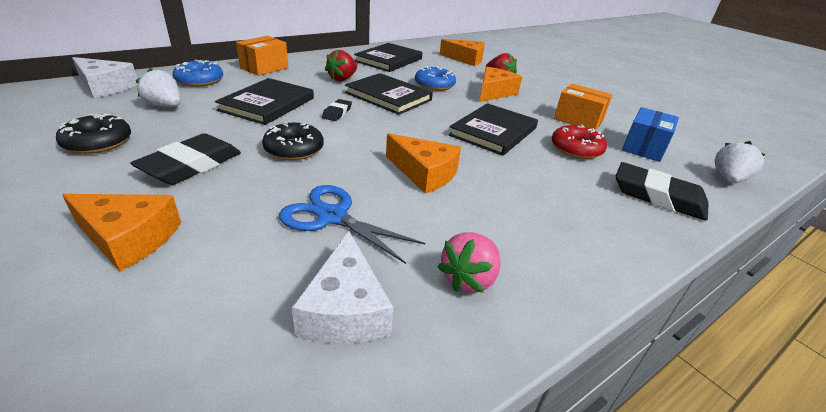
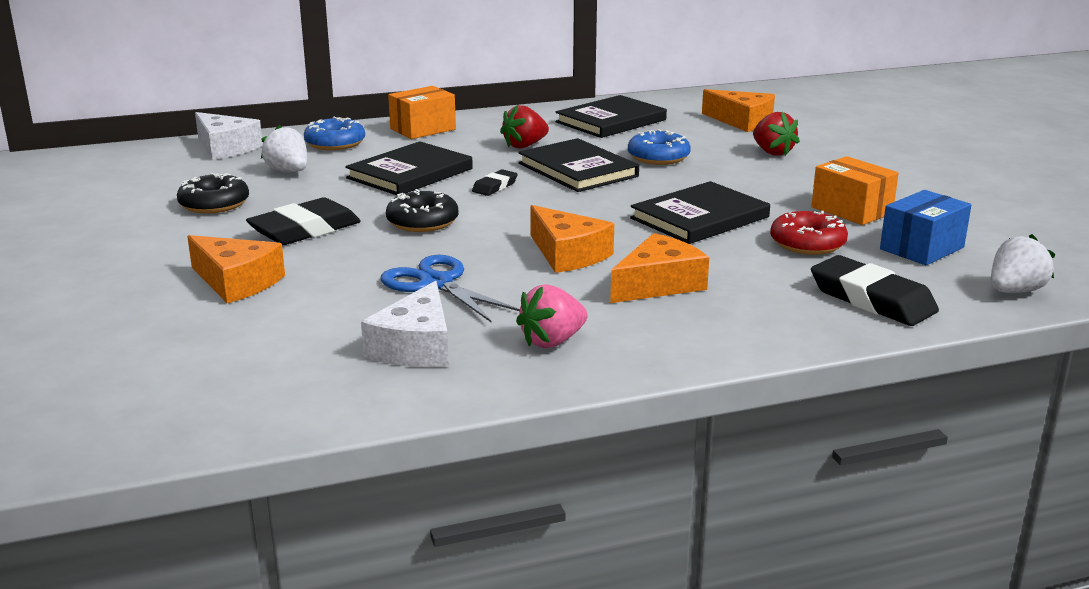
camera: 20 degrees right, 10 degrees down
(494, 92) = (747, 170): orange cheese -> orange cheese (658, 284)

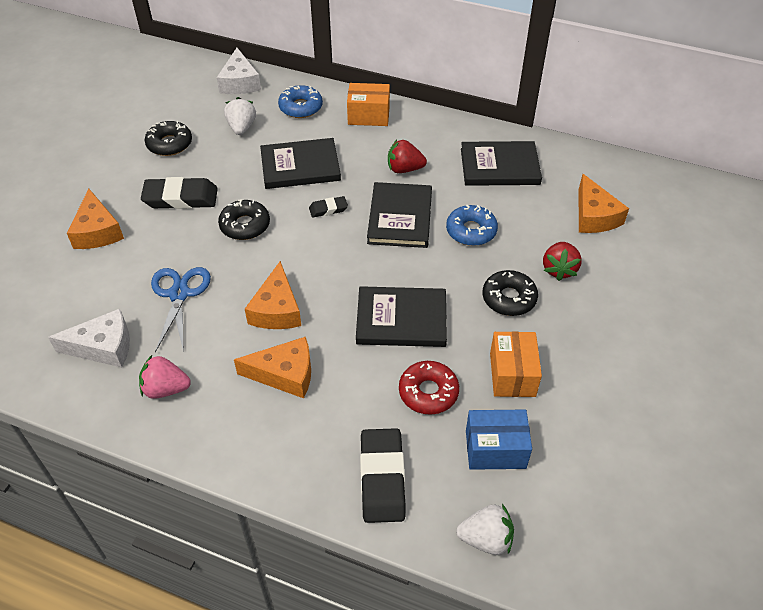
camera: 40 degrees right, 25 degrees up
(416, 347) = (103, 347): white cheese -> white cheese turned 150 degrees counterclockwise
(765, 177) = (509, 298): none -> black donut

